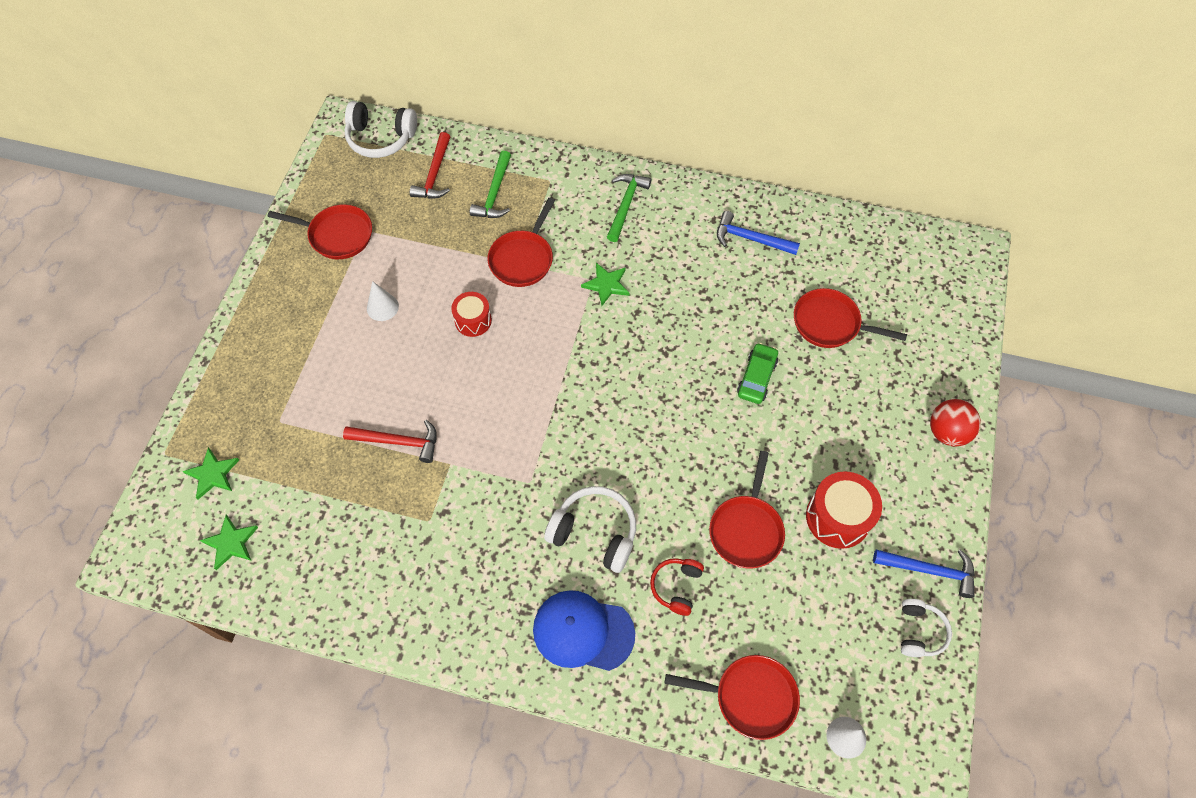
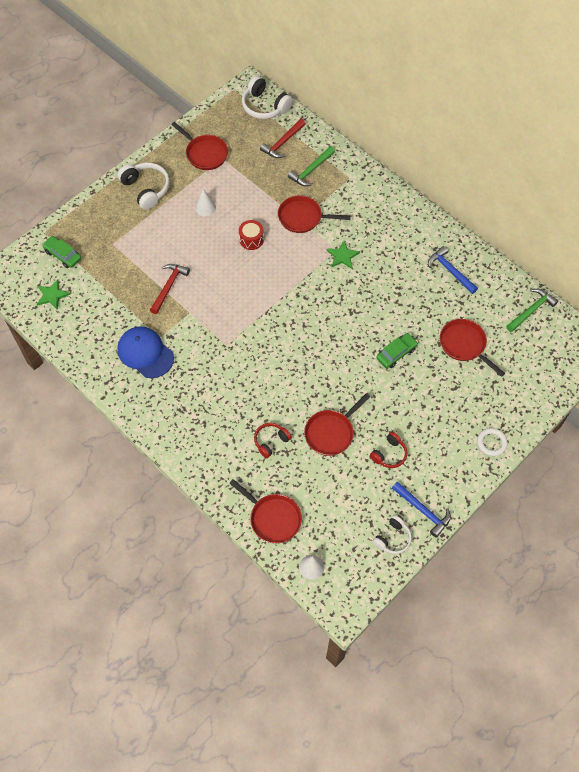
camera: 30 degrees right, 0 degrees up
(212, 474) = (63, 255): green star -> green car
(398, 442) = (169, 287): red hammer -> red hammer turned 105 degrees counterclockwise
(523, 259) = (303, 217): red pan -> red pan turned 45 degrees clockwise
(583, 631) = (205, 436): blue cap -> blue cap (145, 353)
(594, 532) = (245, 389): white headphones -> white headphones (146, 189)
(626, 205) = (386, 214): green hammer -> green hammer (531, 310)
(838, 517) = (389, 454): red drum -> red headphones
(947, 432) = (491, 443): red ball -> white ring

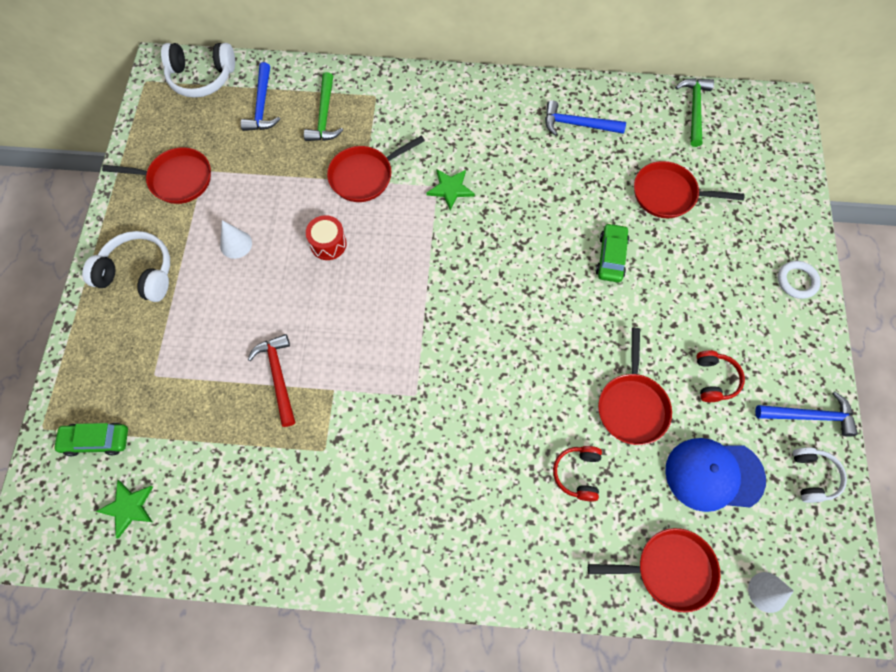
camera: 40 degrees left, 5 degrees up
(145, 353) = (325, 486): blue cap -> blue cap (714, 475)
(282, 143) = (262, 105): red hammer -> blue hammer

